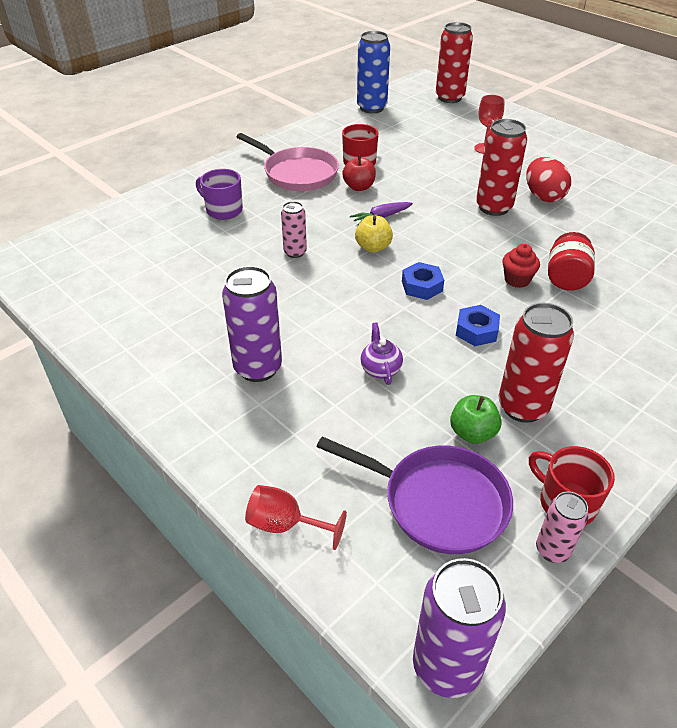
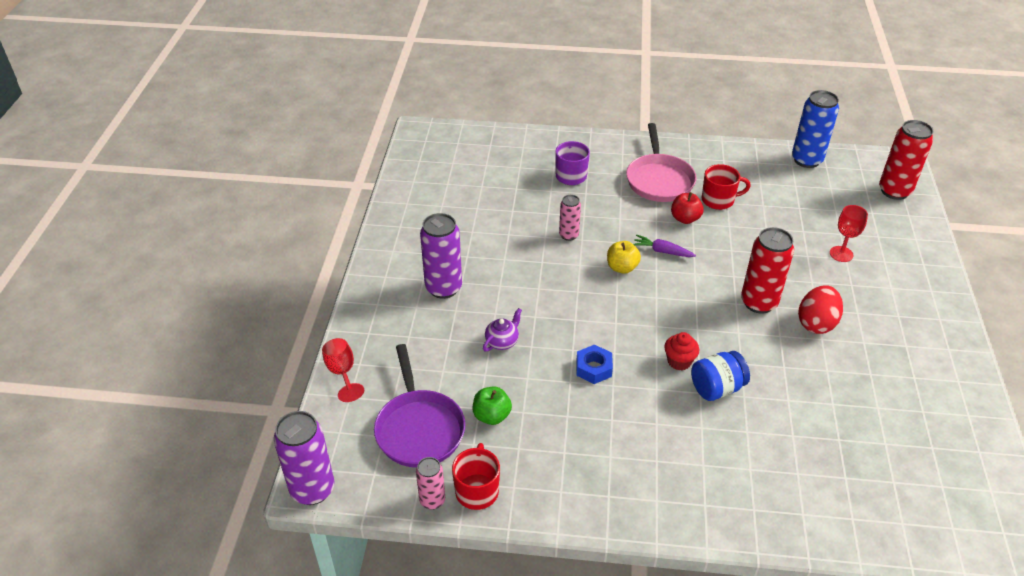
camera: 50 degrees right, 0 degrees up
(422, 286) = (609, 315): blue nut -> none
(522, 407) = (542, 429): red can -> none
(566, 278) = (716, 388): red jar -> blue jar

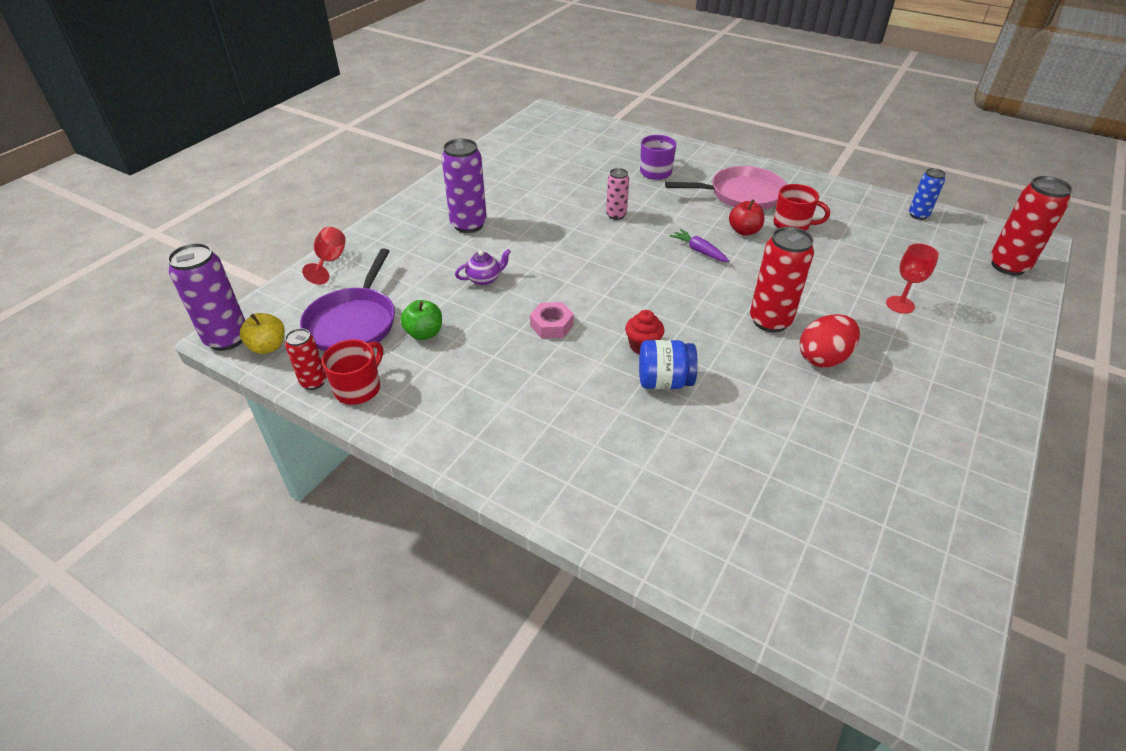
camera: 25 degrees right, 0 degrees up
(432, 500) = (313, 382): pink can -> red can
(593, 368) = (552, 325): blue nut -> pink nut
(622, 267) = (647, 253): yellow apple -> yellow apple (268, 347)
(659, 180) = (741, 194): pink pan -> pink pan turned 120 degrees counterclockwise
(806, 160) = (918, 215): blue can -> blue can, size x0.57

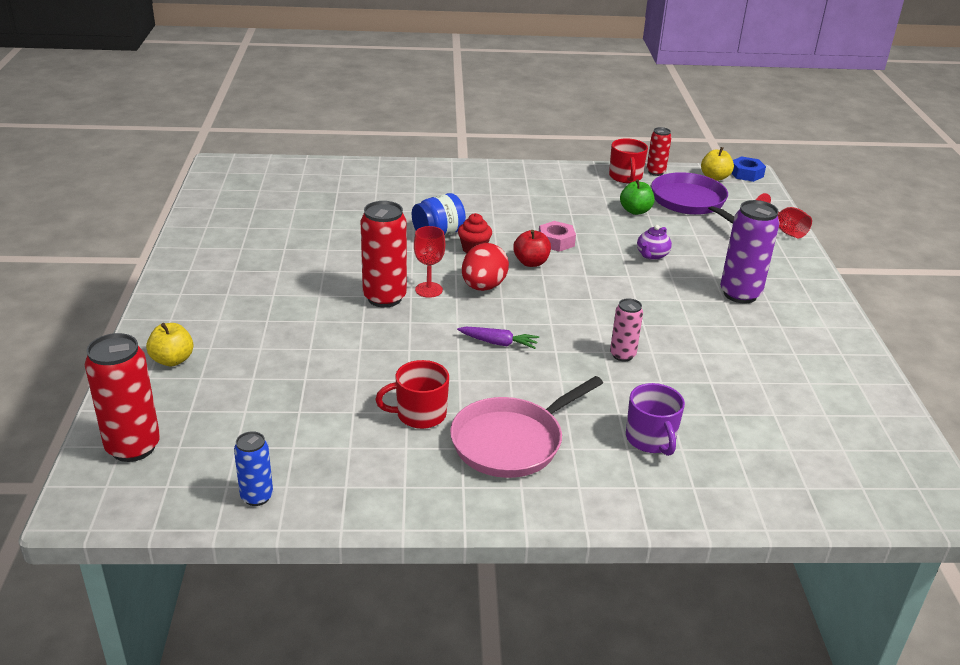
camera: 145 degrees right, 10 degrees down
(227, 339) = (746, 174): purple can -> blue nut
(744, 231) = (470, 385): red apple -> red apple (531, 262)
(823, 358) = (324, 283): red egg -> red egg (483, 287)
(900, 304) = (264, 352): red goblet -> red goblet (428, 290)
(985, 324) = (172, 360): none -> yellow apple

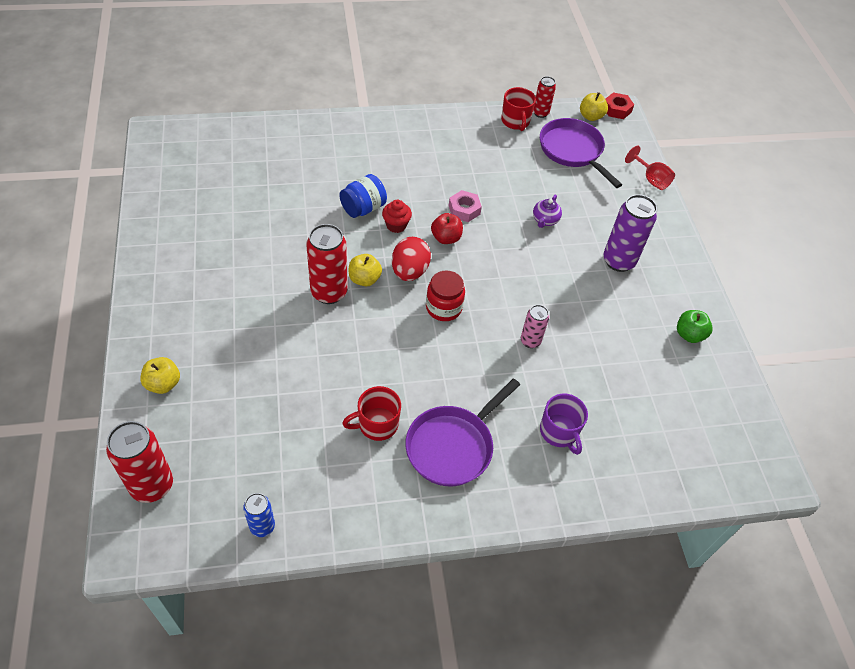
camera: 10 degrees left, 20 degrees up
(428, 290) = (364, 279): red goblet -> yellow apple
(498, 343) = (430, 337): purple carrot -> none
(512, 441) = (453, 446): pink pan -> purple pan
(519, 319) = (443, 308): none -> red jar
(635, 211) = (527, 165): green apple -> green apple (689, 334)
(746, 174) = (617, 109): blue nut -> red nut

